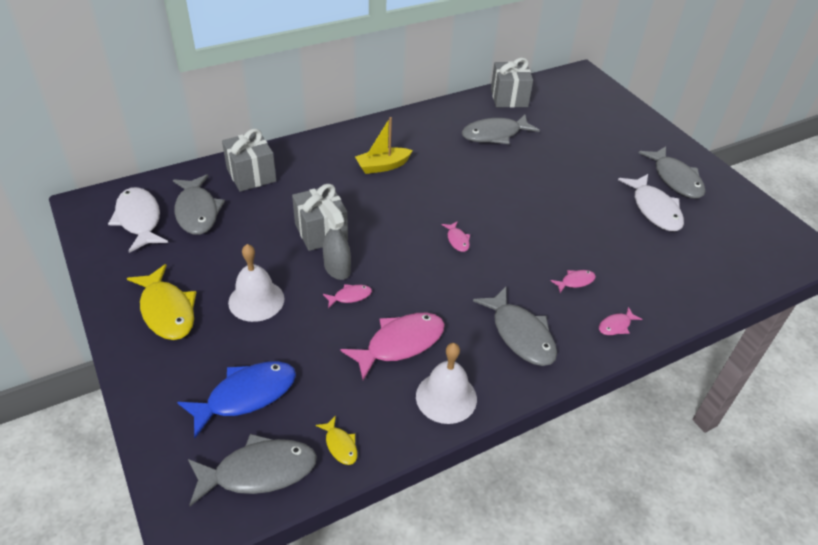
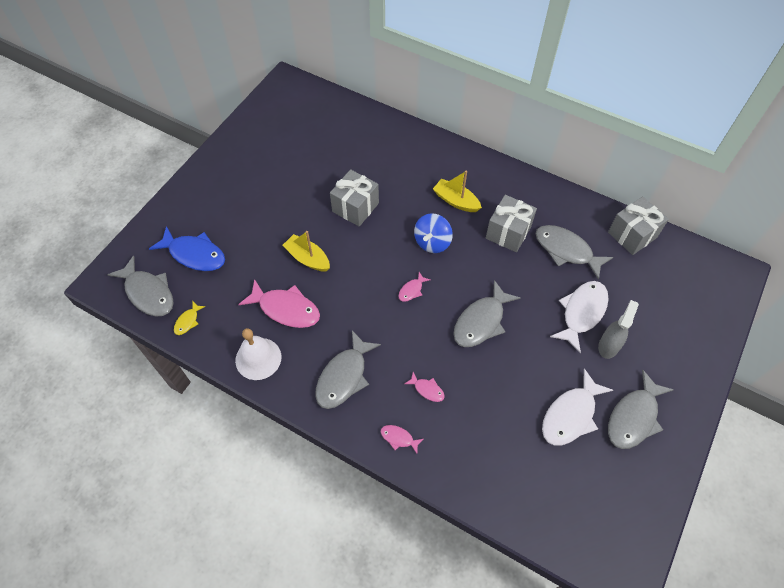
camera: 60 degrees right, 15 degrees up
(139, 219) = (293, 113): white fish -> white fish (582, 312)
(167, 311) = (231, 177): yellow fish -> none
(197, 212) = (322, 134): grey fish -> grey fish (481, 321)
(251, 175) = (380, 136): grey gift -> grey gift (508, 232)
(256, 300) = (269, 212): white bell -> none
(337, 268) = (327, 236): grey spray bottle -> grey spray bottle (608, 345)
(350, 296) = (308, 258): pink fish -> yellow boat
(415, 202) = (432, 242): none -> blue spinning top

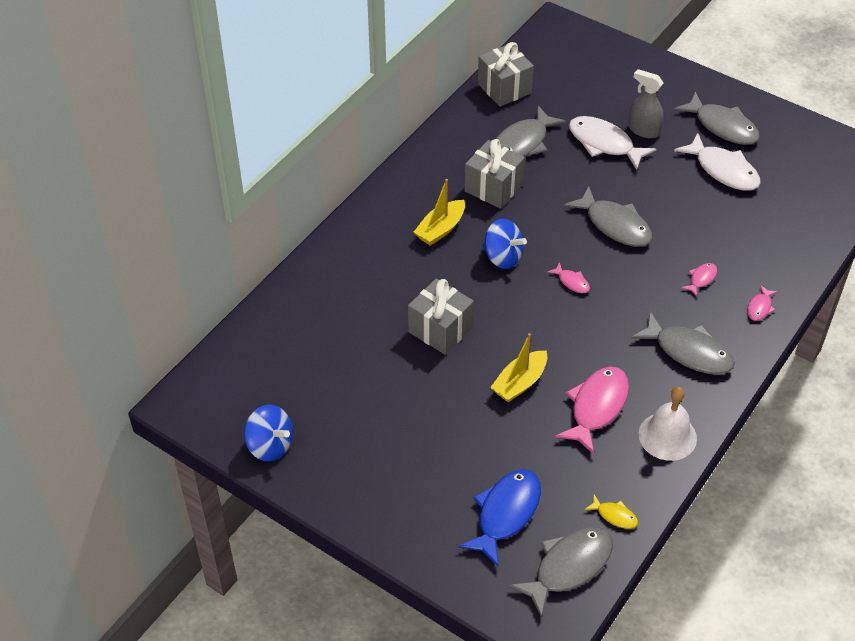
camera: 85 degrees left, 10 degrees down
(254, 126) = (270, 445): none -> blue spinning top

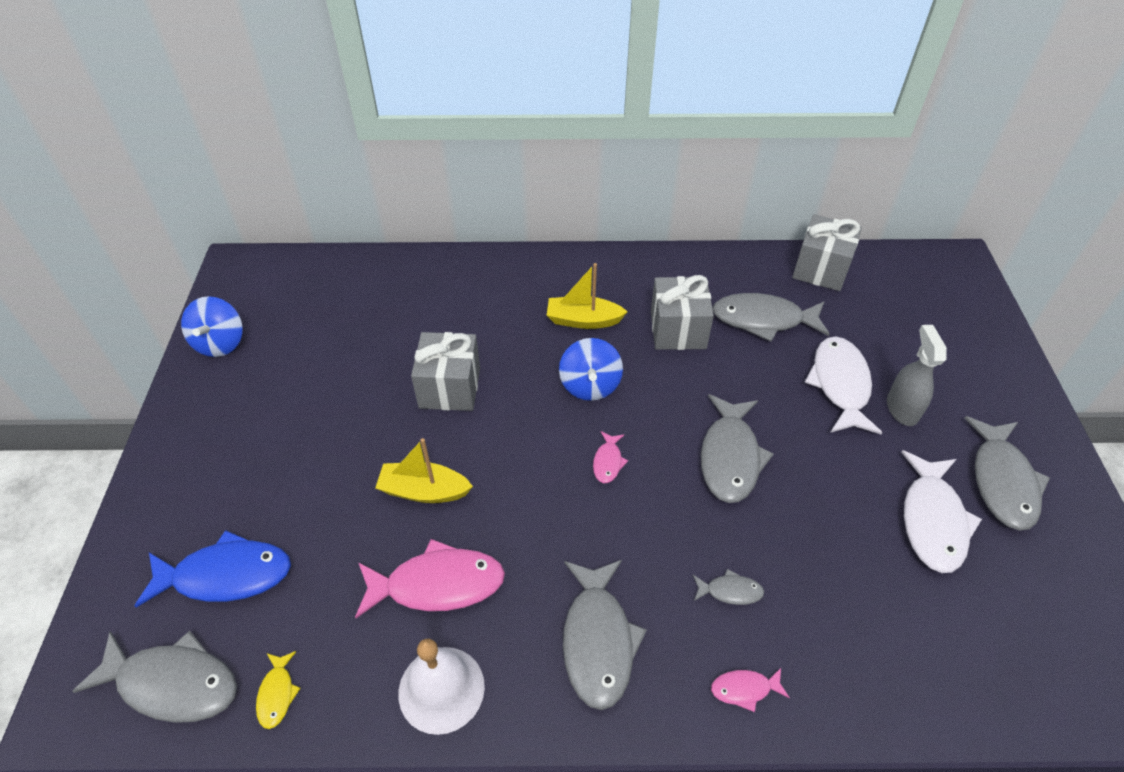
camera: 55 degrees right, 0 degrees up
(701, 279) = (730, 591): pink fish -> grey fish

